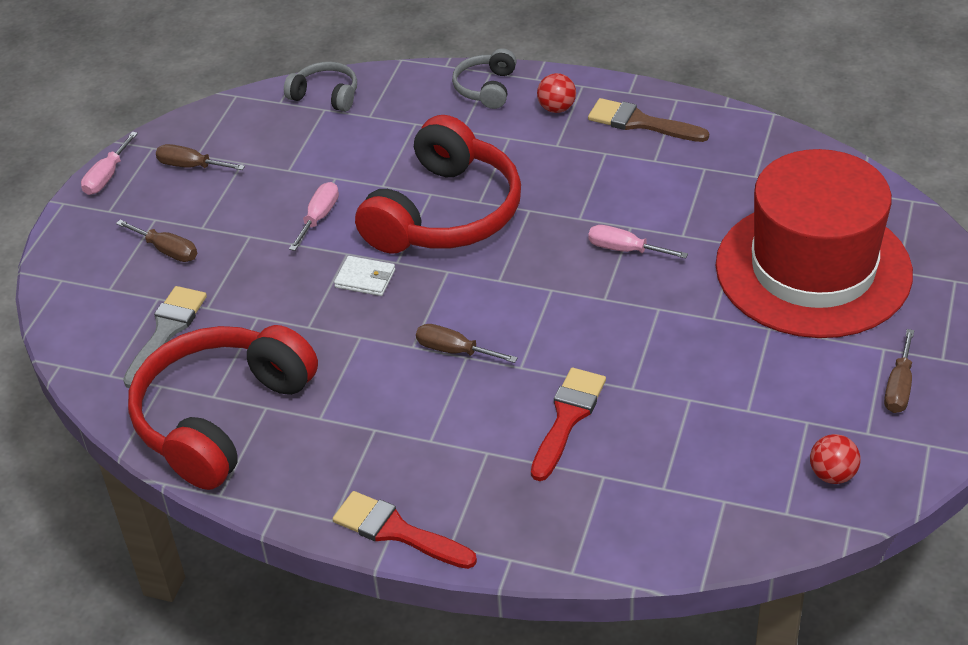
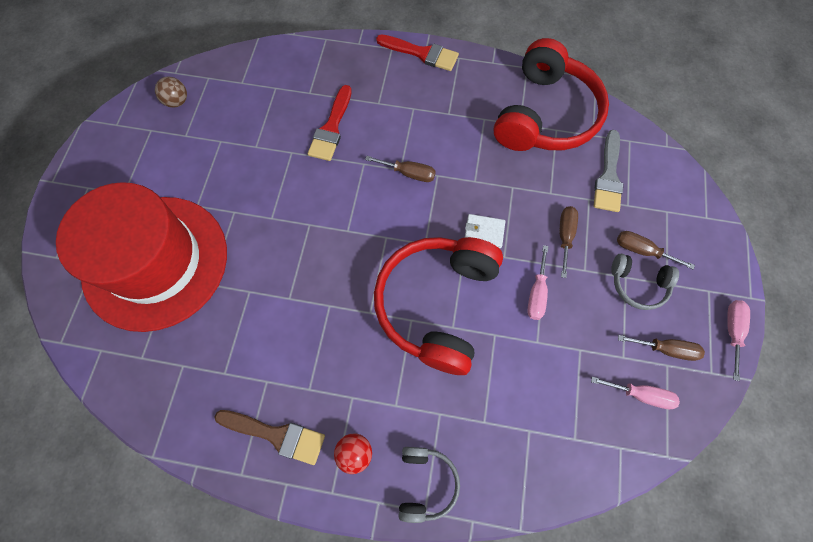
camera: 170 degrees right, 25 degrees up
(326, 95) = (580, 461): grey headphones -> grey headphones (637, 285)
(625, 250) = (294, 273): pink screwdriver -> pink screwdriver (640, 394)
(832, 474) = (177, 102): red ball -> brown ball
(898, 387) = (122, 163): brown screwdriver -> brown screwdriver (565, 236)

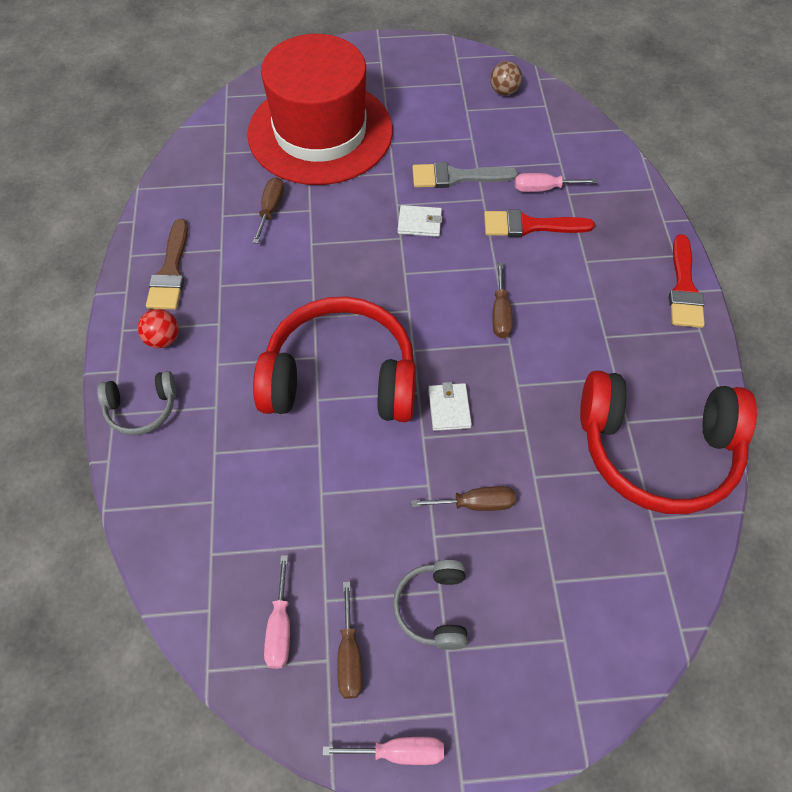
camera: 75 degrees right, 10 degrees down
(299, 206) = (419, 223): none -> white wallet
(536, 293) = (384, 482): pink screwdriver -> pink screwdriver (543, 188)
(608, 176) = (590, 548): grey brush -> grey brush (456, 177)
(642, 250) = (487, 608): brown screwdriver -> brown screwdriver (271, 209)

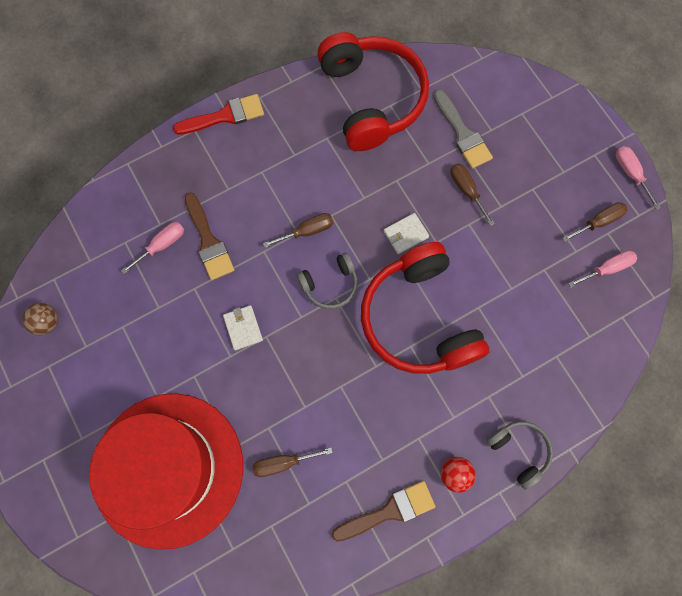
camera: 115 degrees left, 15 degrees up
(433, 608) = (545, 188): grey headphones -> grey headphones (330, 285)
(456, 177) = (177, 320): grey brush -> grey brush (462, 134)
(529, 226) = (209, 241): red brush -> brown brush
(543, 188) = (162, 245): pink screwdriver -> pink screwdriver turned 105 degrees counterclockwise

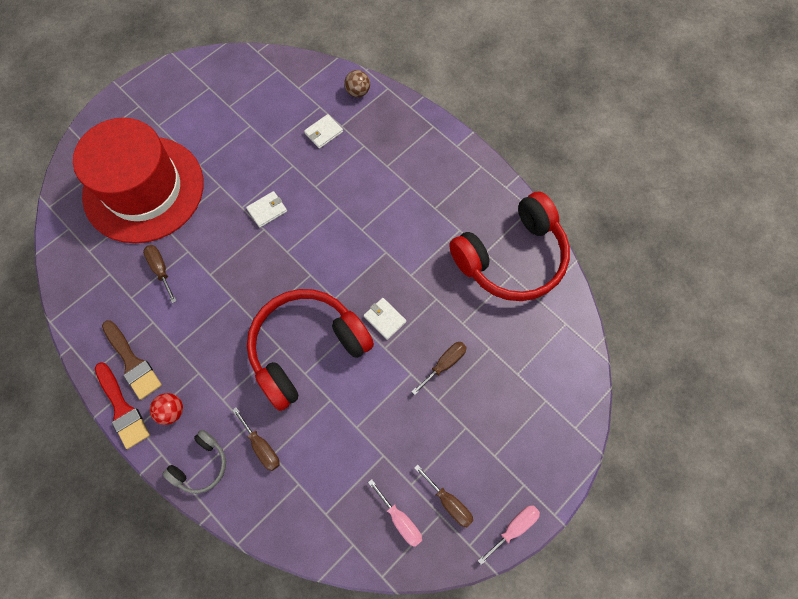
camera: 75 degrees right, 5 degrees down
(47, 322) = (242, 76): brown ball -> brown ball (358, 92)
(162, 245) = (323, 132): pink screwdriver -> white wallet
(209, 241) = (336, 164): brown brush -> none
(225, 116) = (453, 145): red brush -> red brush (122, 409)
(307, 231) = (365, 236): brown screwdriver -> brown screwdriver (261, 446)
(330, 285) = (320, 267): grey headphones -> none
(462, 134) = (503, 347): grey brush -> none

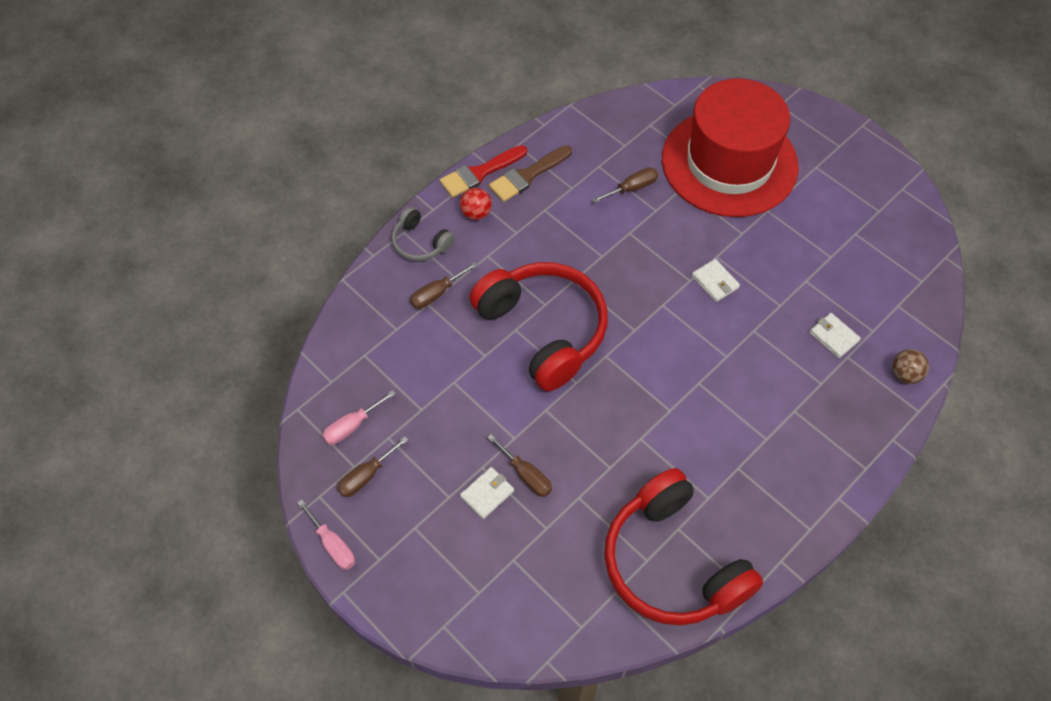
camera: 90 degrees right, 10 degrees down
(385, 319) = (581, 409): white wallet -> white wallet (487, 494)

